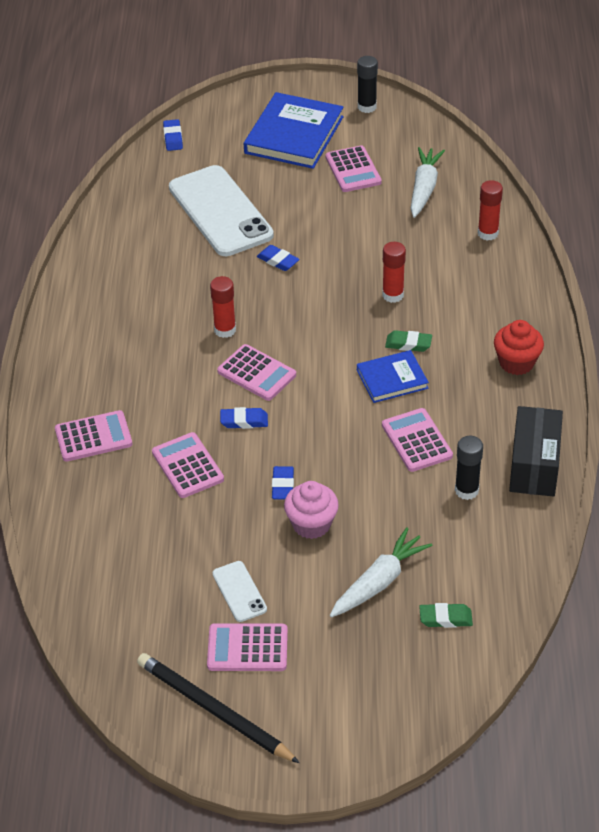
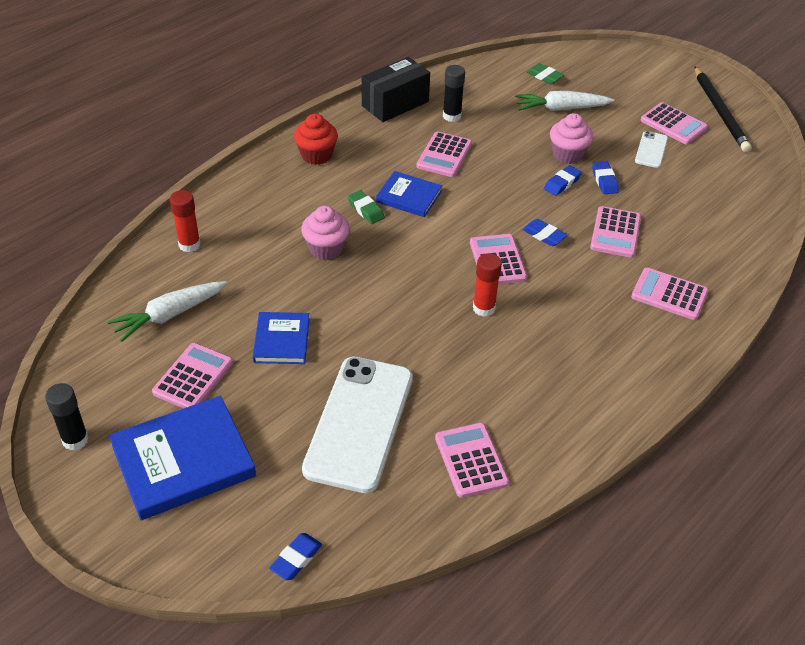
camera: 140 degrees left, 0 degrees up
(128, 236) = (471, 460): none -> pink calculator
(278, 261) = (372, 337): blue eraser -> blue eraser (604, 181)
(332, 221) = (282, 340): none -> blue book
(393, 295) = (326, 248): red glue stick -> pink cupcake

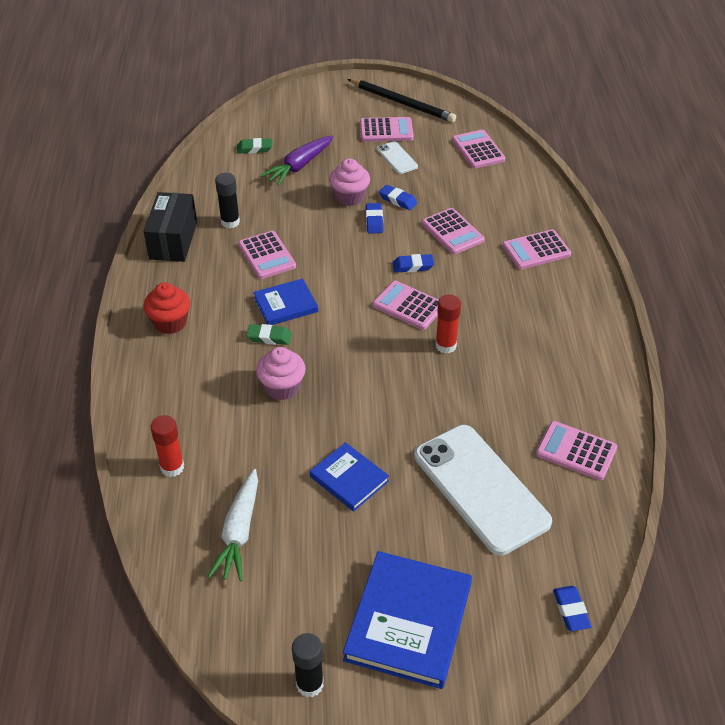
camera: 45 degrees left, 0 degrees up
(193, 377) = (327, 560): pink calculator -> pink calculator (478, 150)
(561, 109) = (299, 166): white carrot -> purple carrot

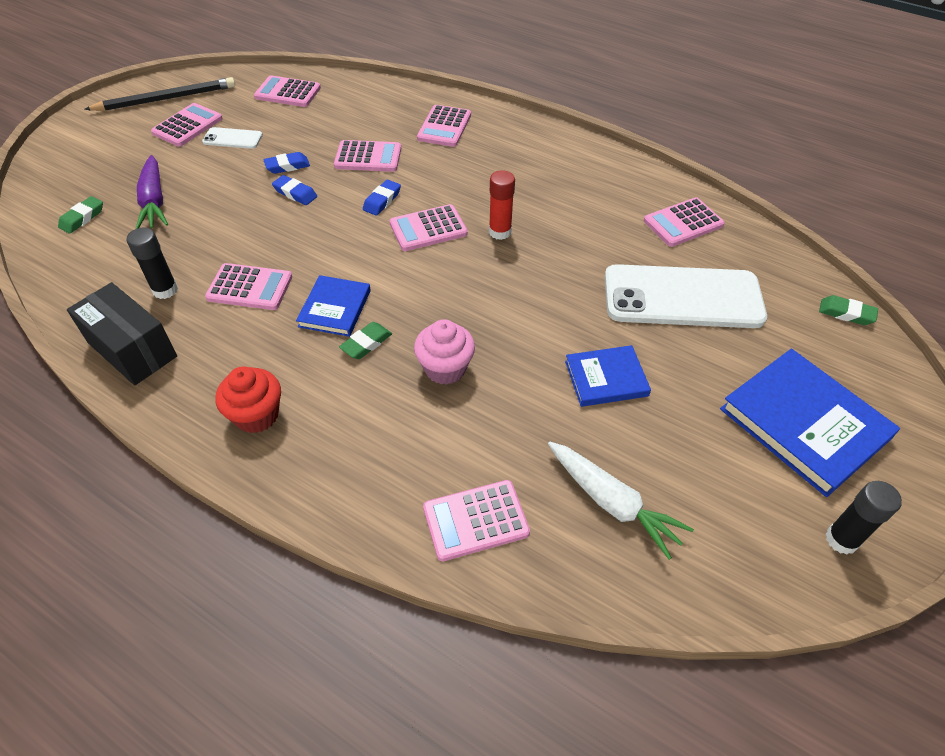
camera: 55 degrees left, 5 degrees up
(172, 467) = (475, 520): red glue stick -> pink calculator
(349, 197) = (243, 192): pink cupcake -> none
(571, 610) = (846, 313): blue eraser -> green eraser

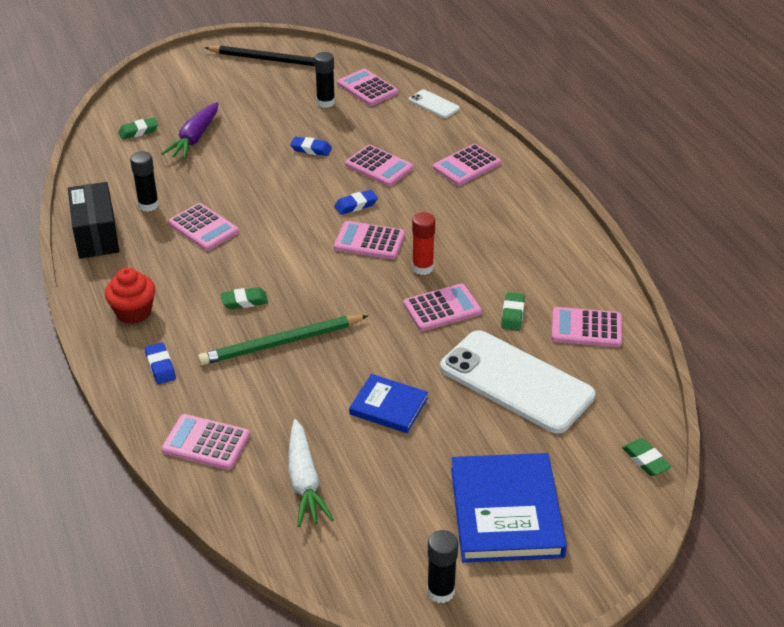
camera: 35 degrees right, 10 degrees down
(187, 126) = (267, 88): pink calculator -> pink calculator (442, 308)
(232, 138) = (291, 111): white phone -> white phone (434, 104)
(260, 118) = (325, 102): none -> black glue stick
(295, 193) = (297, 173): blue eraser -> blue eraser (160, 366)
(335, 308) = (246, 268): blue book -> none
(445, 368) = (281, 343): pink cupcake -> green pencil
(616, 238) = (512, 314): none -> green eraser

